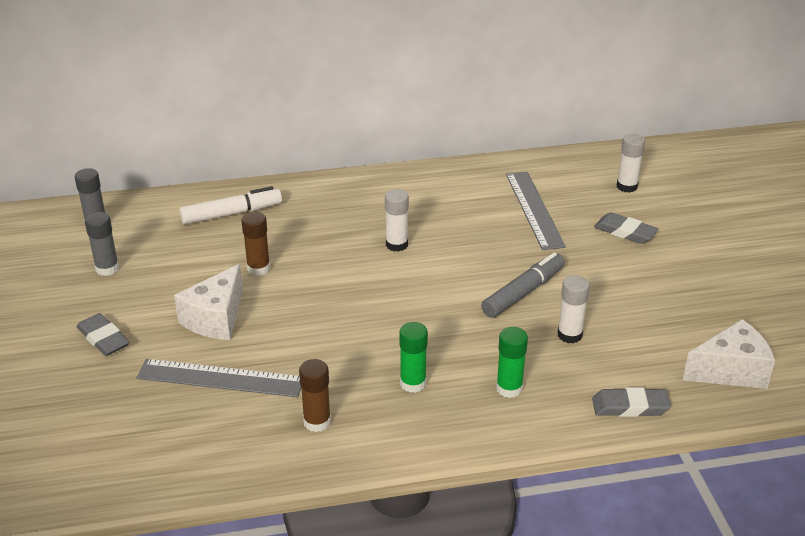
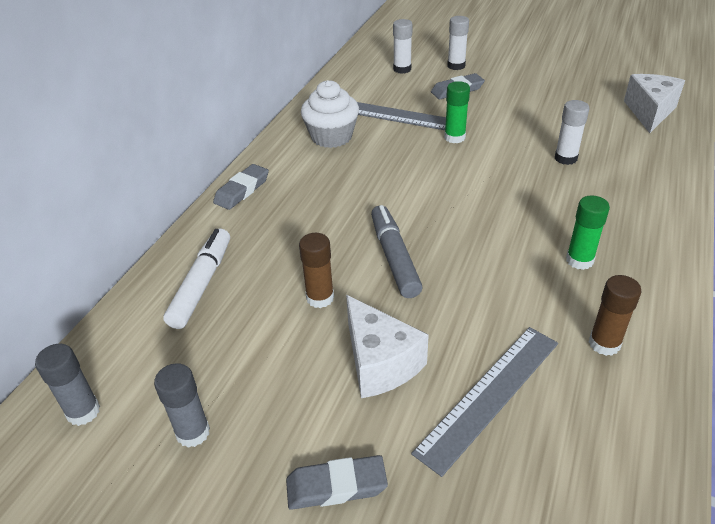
camera: 55 degrees left, 5 degrees up
(396, 245) = (368, 197): white glue stick -> white glue stick (456, 66)
(464, 194) = (331, 137): none -> white cupcake
(509, 388) = (616, 211): green glue stick -> green glue stick (454, 137)
(523, 293) = (495, 159): grey marker -> grey marker (394, 258)
(630, 406) = (669, 165): grey eraser -> grey eraser (242, 190)

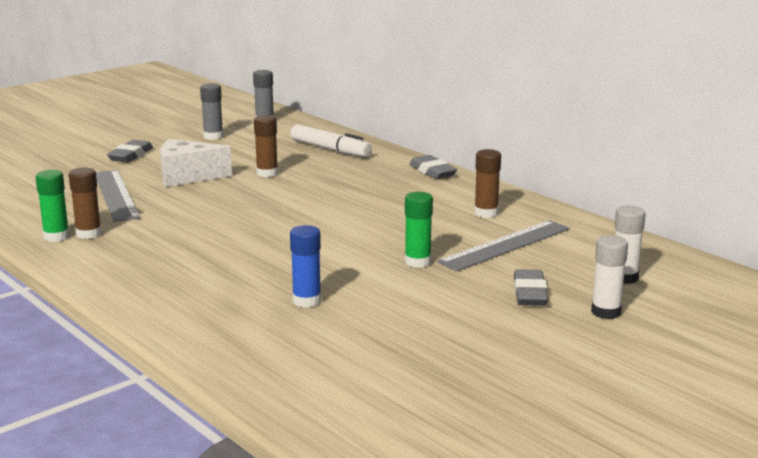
camera: 115 degrees right, 20 degrees down
(331, 137) = (486, 213): white cupcake -> brown glue stick
(394, 258) = (273, 199): grey marker -> none
(565, 158) = (306, 301): white glue stick -> blue glue stick
(579, 260) = (167, 254): green glue stick -> green glue stick (56, 237)
(649, 112) = (332, 393): white cheese -> none

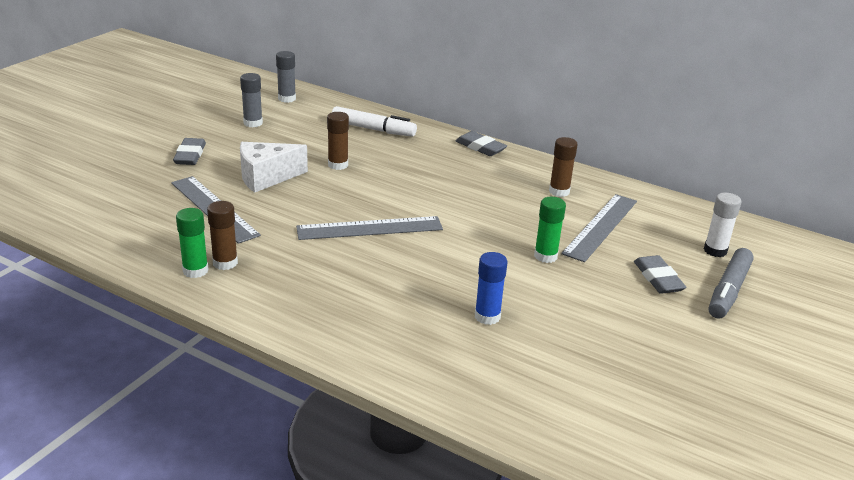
camera: 20 degrees left, 10 degrees up
(252, 223) = (370, 228): none -> grey ruler
(606, 312) = (728, 291): white glue stick -> grey marker

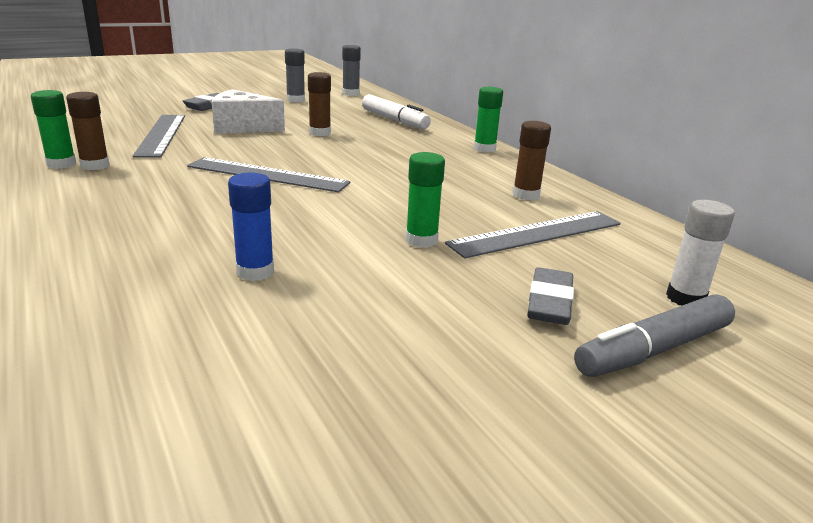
camera: 30 degrees right, 5 degrees down
(480, 147) = (484, 149): grey eraser -> green glue stick

